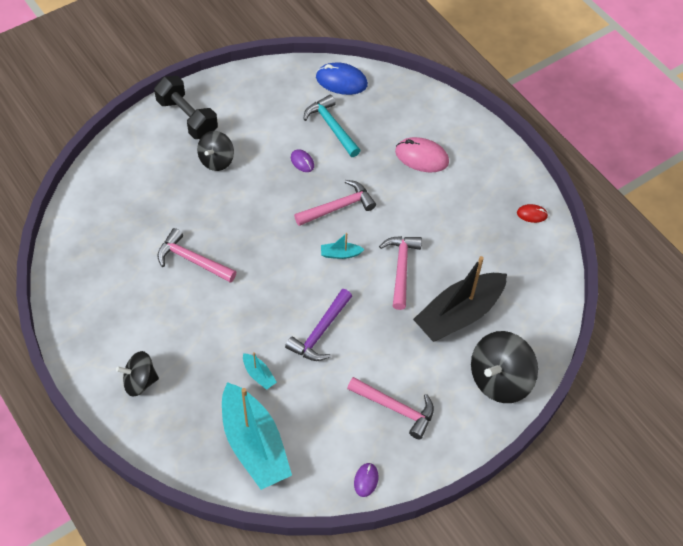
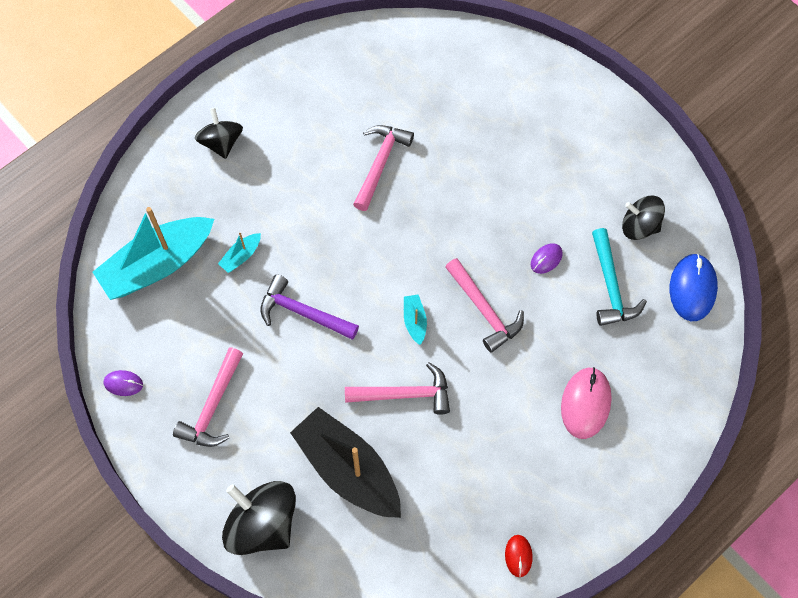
camera: 85 degrees right, 10 degrees up
(187, 118) = (586, 120): black dumbbell -> none
(216, 160) = (528, 163): black spinning top -> black spinning top (639, 226)
(331, 127) = (611, 286): turquoise hammer -> turquoise hammer turned 120 degrees clockwise

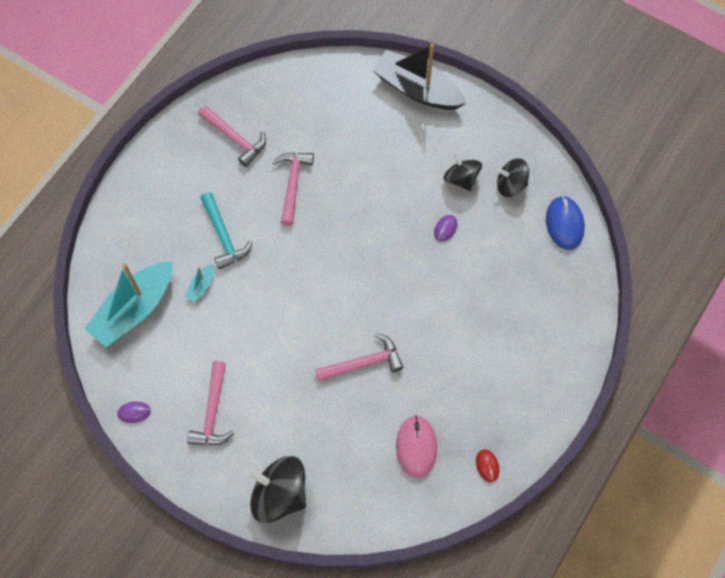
camera: 15 degrees left, 0 degrees up
(221, 142) = (158, 198): black spinning top -> black spinning top (461, 179)
(303, 313) = (264, 319): purple hammer -> none
(348, 469) = (335, 434): black boat -> black boat (417, 89)
(415, 321) = (355, 303): turquoise boat -> none
(484, 310) = (408, 281): pink hammer -> pink hammer (235, 138)
(585, 403) = (506, 334): pink mouse -> pink mouse (416, 447)
(611, 286) = (501, 237): turquoise hammer -> turquoise hammer (224, 236)

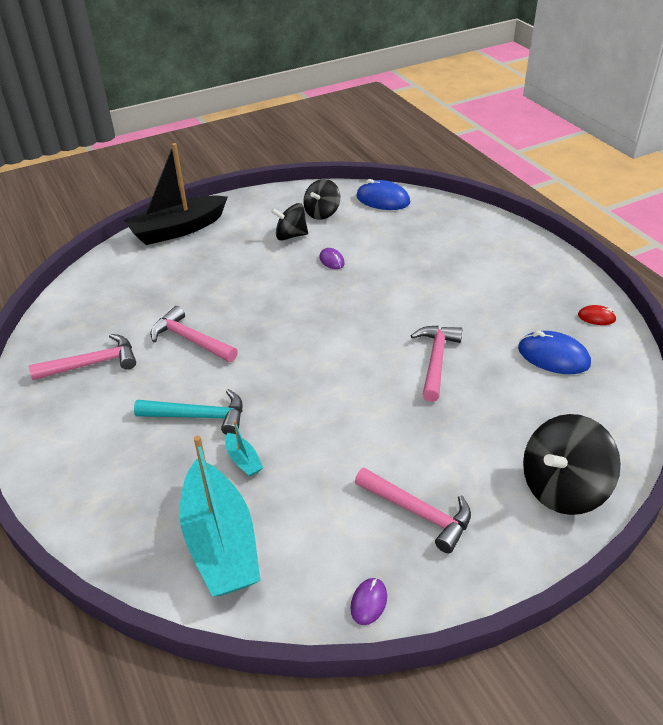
camera: 60 degrees left, 25 degrees down
(416, 447) = (553, 356): pink mouse -> blue mouse

